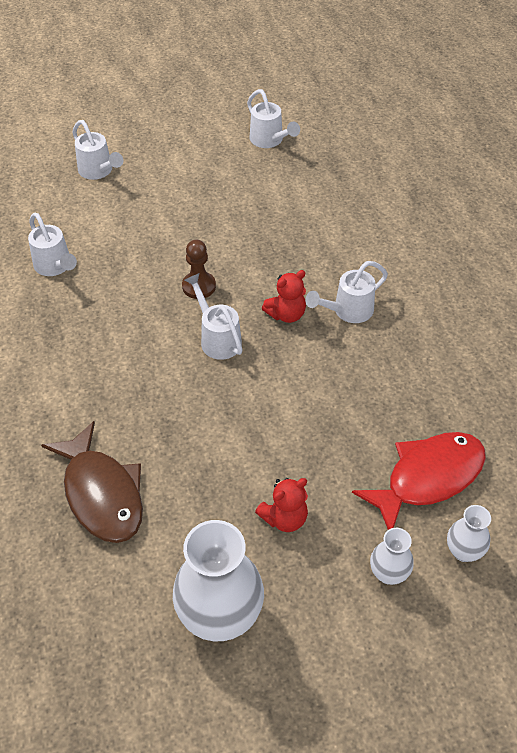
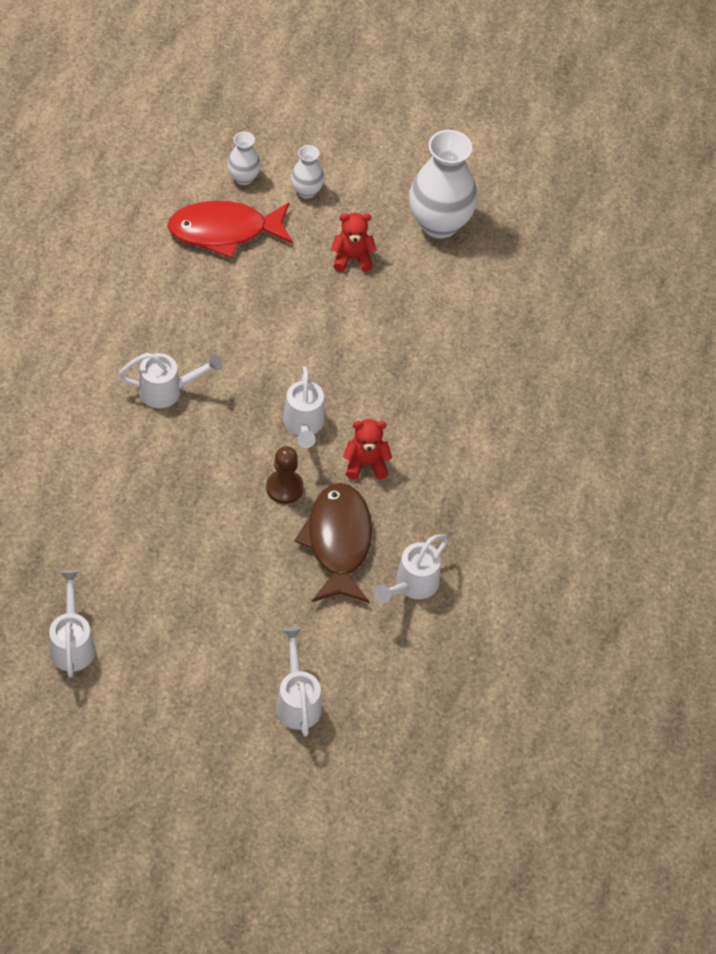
camera: 155 degrees left, 5 degrees up
(55, 267) = (412, 585): white watering can -> white watering can turned 135 degrees counterclockwise
(101, 493) = (478, 342): brown fish -> brown fish (338, 542)
(286, 314) = (225, 416): red teddy bear -> red teddy bear (366, 464)

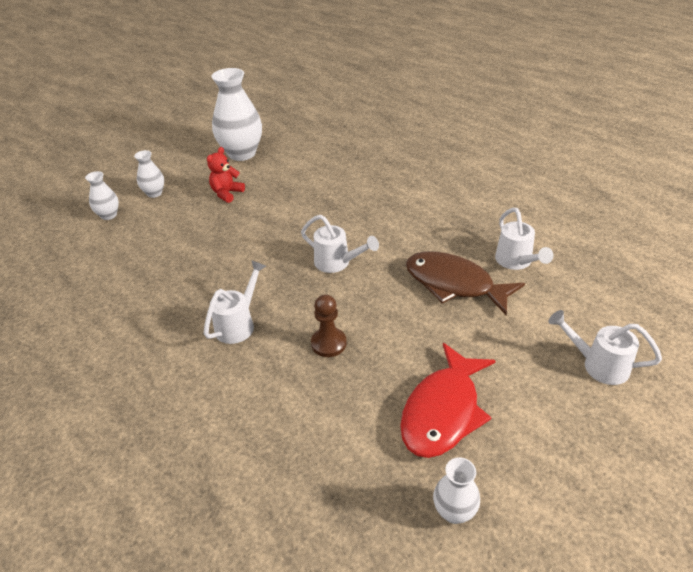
camera: 50 degrees left, 15 degrees down
(72, 643) = (454, 512): white watering can -> white vase
(224, 231) = (138, 240): red fish -> red fish (443, 411)
(284, 488) = (384, 294): brown pawn -> brown pawn (328, 343)
(366, 464) = (395, 246): red teddy bear -> none

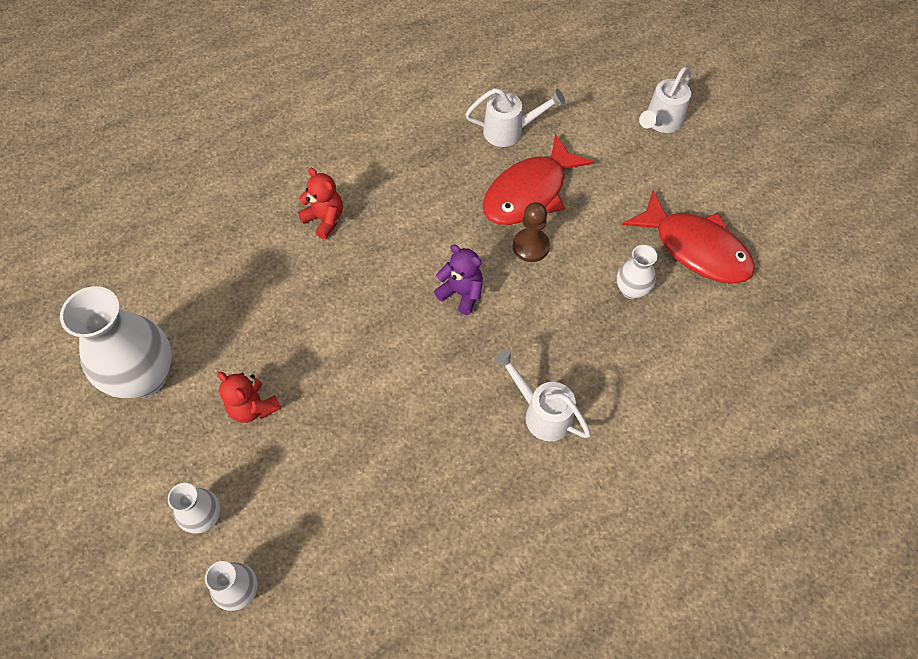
camera: 80 degrees left, 20 degrees up
(328, 343) = (592, 325): brown pawn -> brown pawn (530, 246)
(337, 263) = (461, 293): white watering can -> purple teddy bear
(379, 189) = (325, 219): none -> red teddy bear
(454, 284) = (529, 192): brown fish -> red fish
(454, 512) = (796, 268): white vase -> white vase (631, 290)

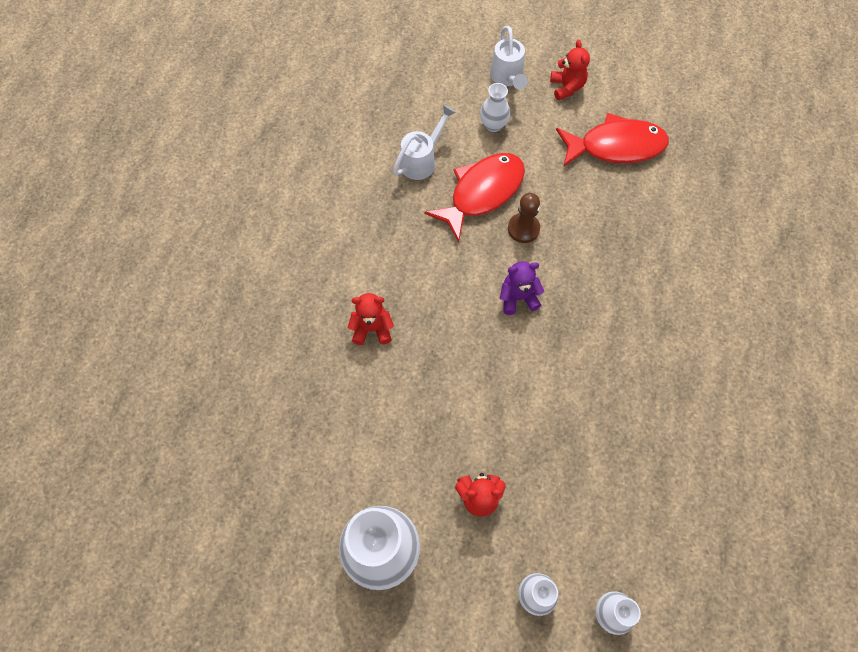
camera: 45 degrees left, 5 degrees up
(529, 192) = (482, 193): red fish -> red fish turned 135 degrees counterclockwise
(541, 413) = (647, 328): white watering can -> none
(631, 290) = (610, 205): white vase -> white vase (493, 125)
(707, 168) = (567, 87): none -> red teddy bear

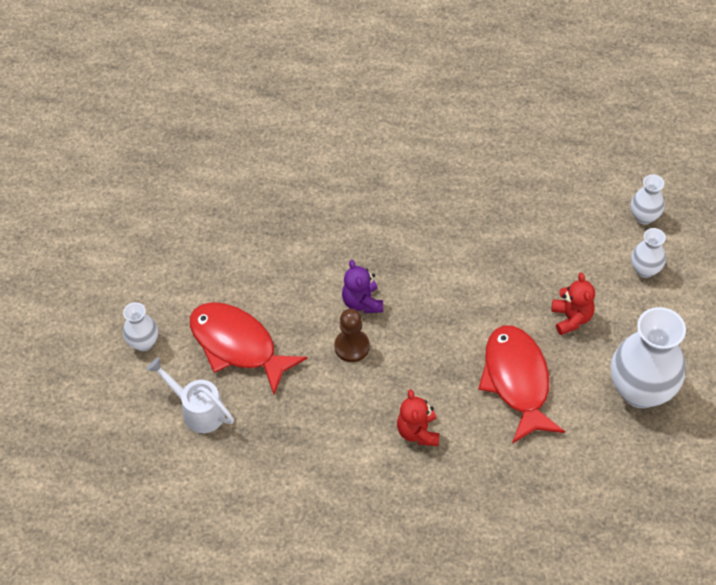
camera: 95 degrees left, 10 degrees down
(507, 78) = (74, 334): white watering can -> none
(523, 229) = (280, 303): brown pawn -> brown pawn (352, 347)
(567, 87) = (87, 274): red teddy bear -> none
(616, 146) = (168, 226): red fish -> red fish (517, 381)

